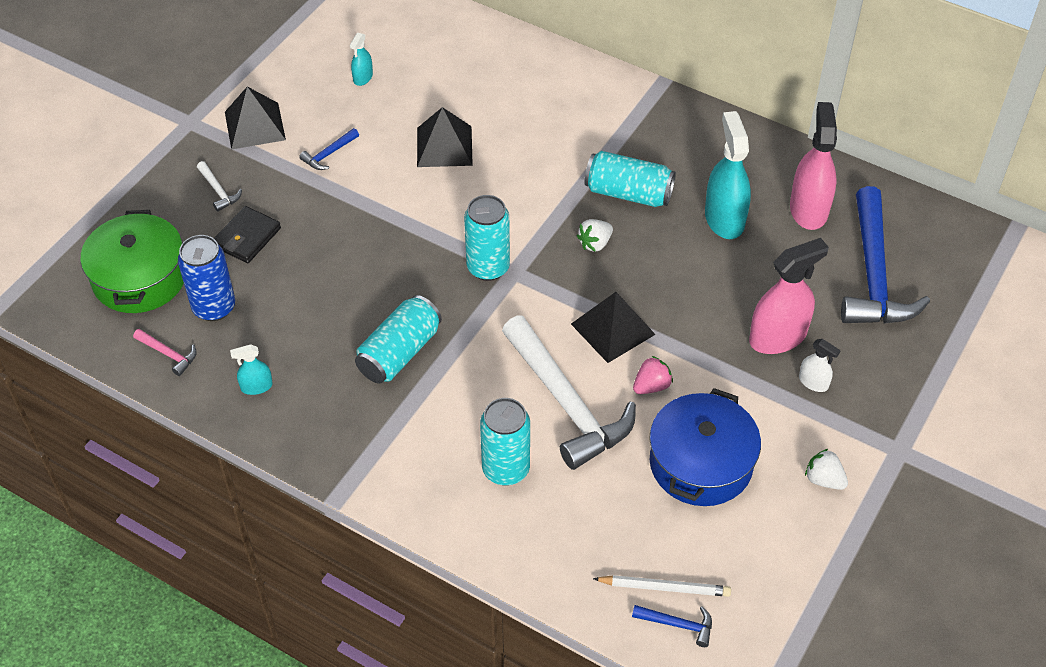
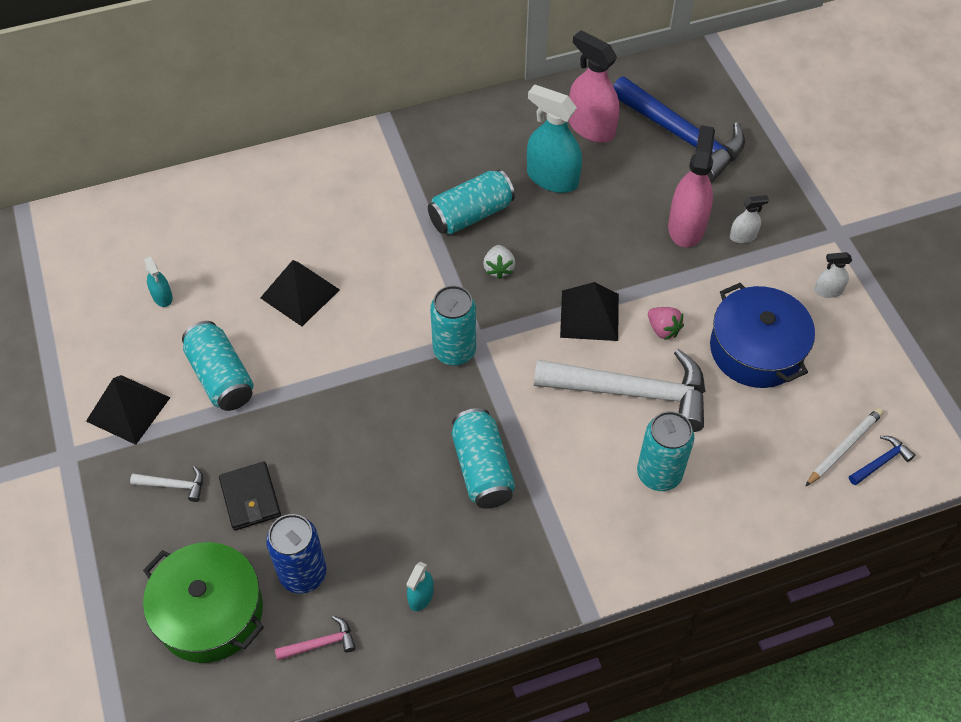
camera: 50 degrees left, 5 degrees up
(329, 154) = (221, 377): blue hammer -> turquoise can
(651, 386) = (663, 329): pink strawberry -> pink strawberry turned 135 degrees clockwise
(824, 479) = (828, 290): white strawberry -> white spray bottle

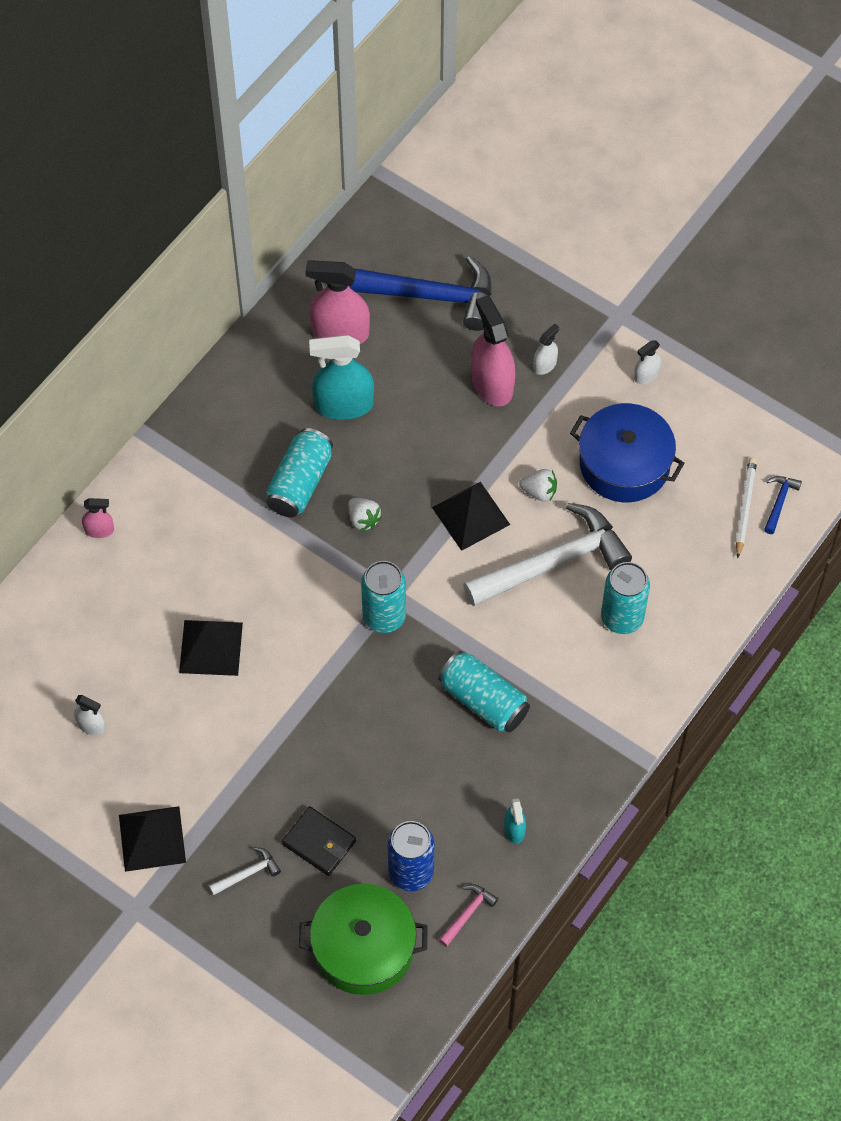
camera: 35 degrees left, 5 degrees up
(162, 296) = (91, 725): turquoise spray bottle -> white spray bottle
(221, 377) = (207, 762): turquoise can -> none
(293, 164) = (99, 530): none -> pink spray bottle
(663, 329) = (539, 492): pink strawberry -> white strawberry

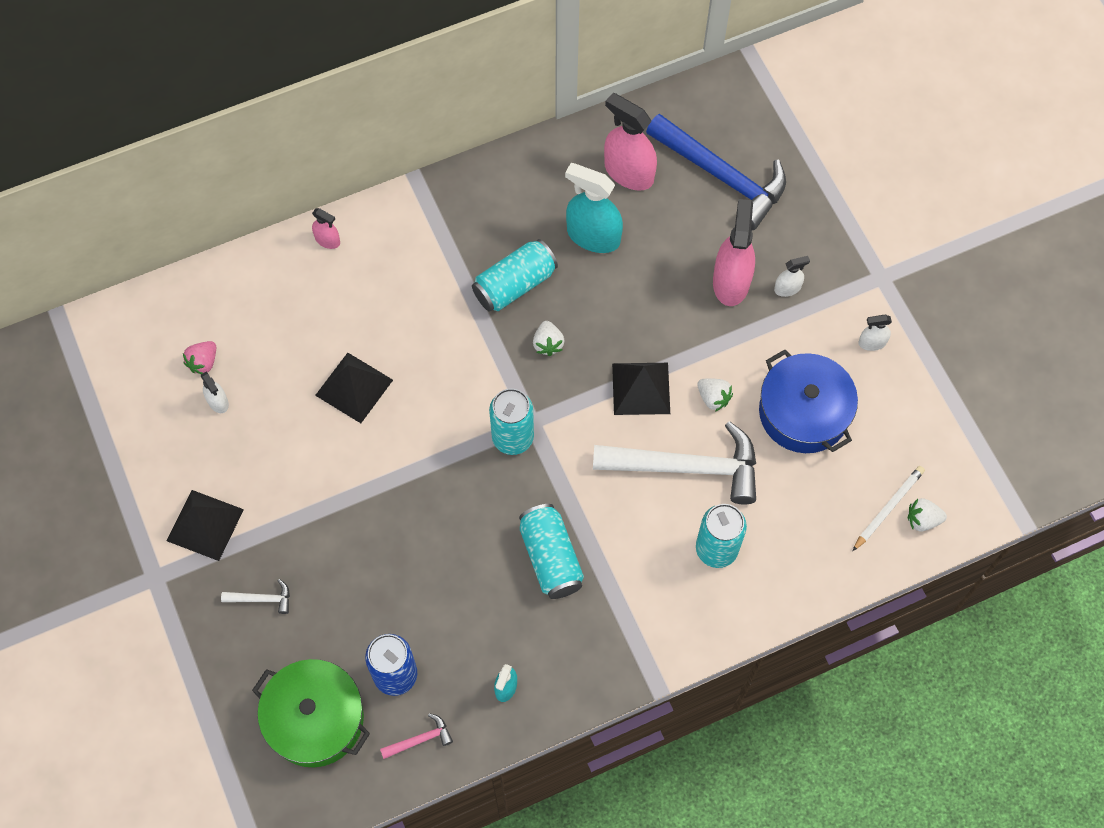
camera: 30 degrees right, 5 degrees up
(54, 698) = (203, 362): none -> pink strawberry
(319, 843) = (336, 605): black wallet -> none
(779, 502) = (922, 520): blue hammer -> white strawberry

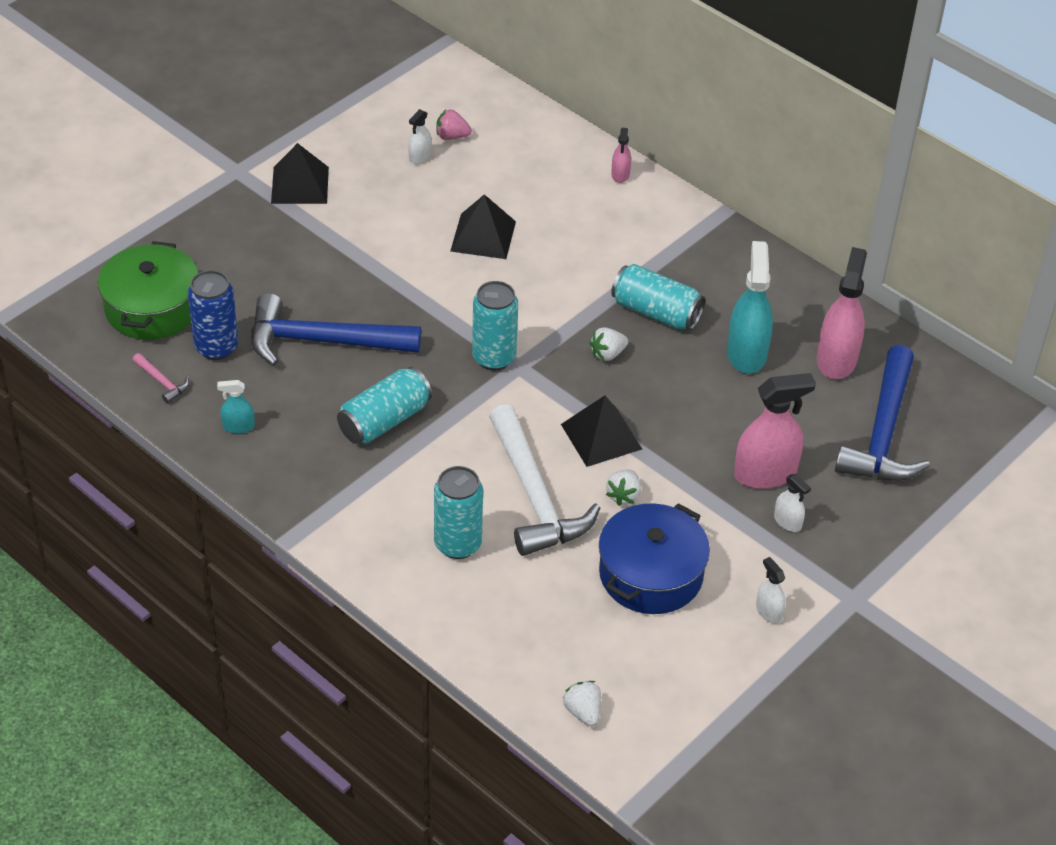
camera: 65 degrees right, 20 degrees down
(262, 599) = (248, 240): white hammer -> none
(429, 576) = (322, 341): none -> blue hammer
(888, 508) = (580, 677): white pencil -> none

